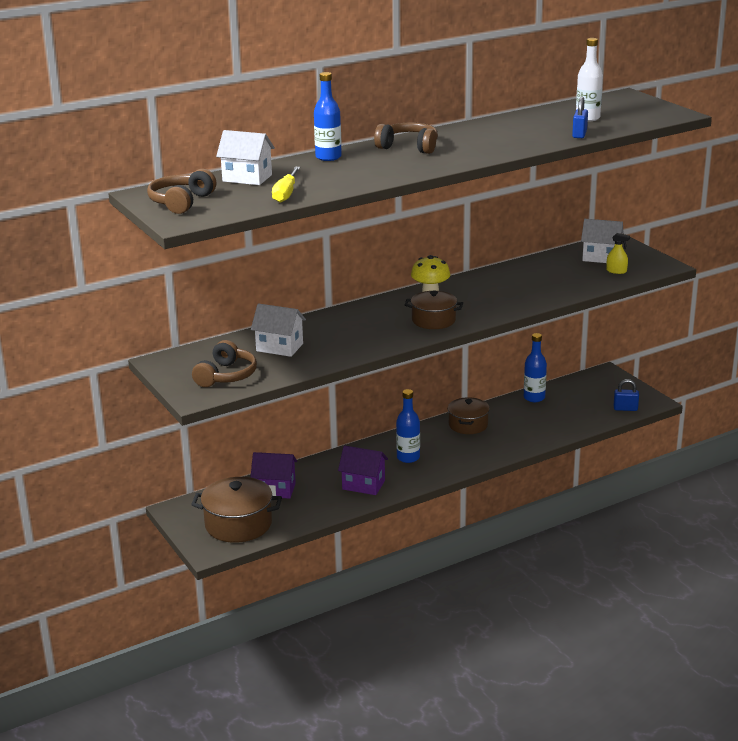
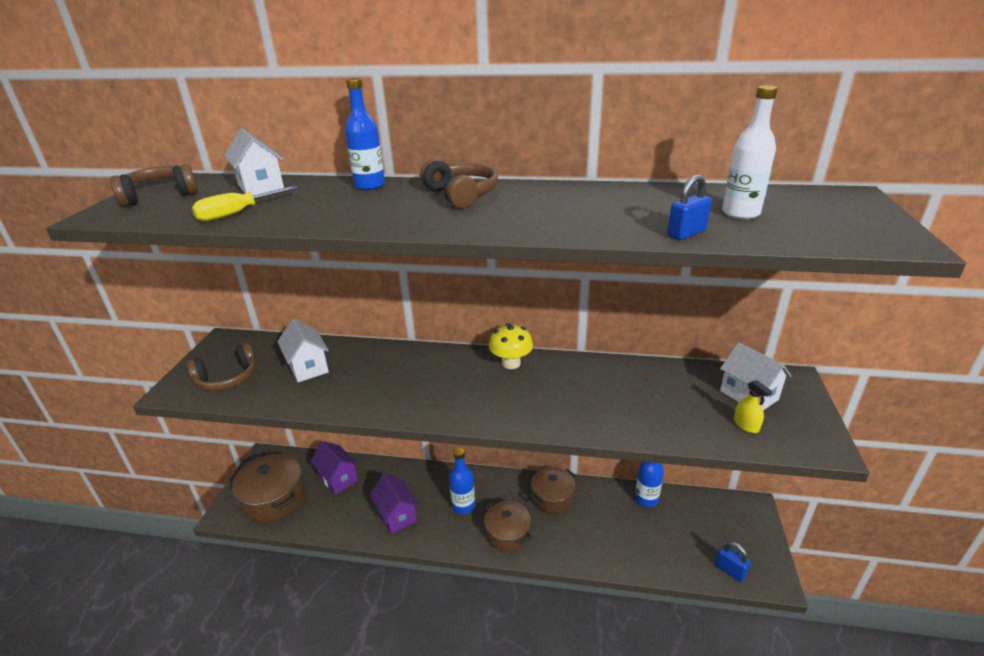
camera: 40 degrees right, 5 degrees up
(433, 320) = (464, 400): brown pot -> brown pot (508, 534)

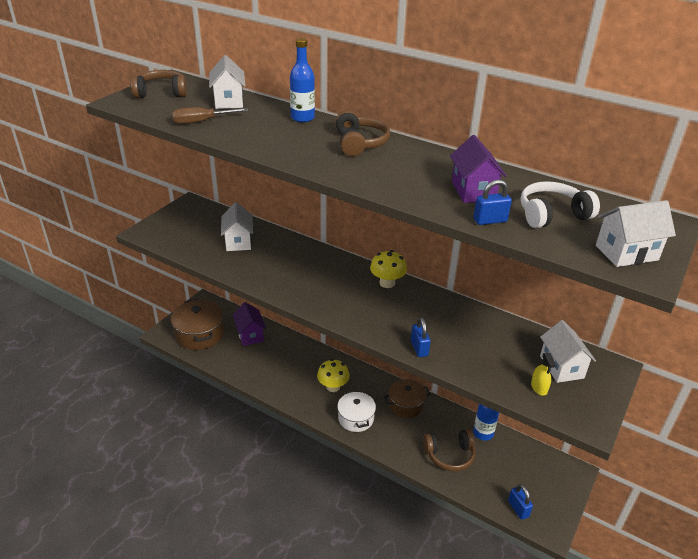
camera: 20 degrees right, 5 degrees up
(227, 379) = (181, 234): brown headphones -> brown headphones (449, 455)
(237, 213) = (202, 122): yellow screwdriver -> brown screwdriver
(397, 515) = (280, 376): purple house -> purple house (473, 191)
(463, 506) = (333, 387): blue bottle -> yellow mushroom
(508, 534) = (356, 418): brown pot -> white pot
(594, 424) = (419, 348): none -> blue padlock
(740, 213) = (552, 215): white bottle -> white headphones
(856, 229) = (626, 253): none -> white house

